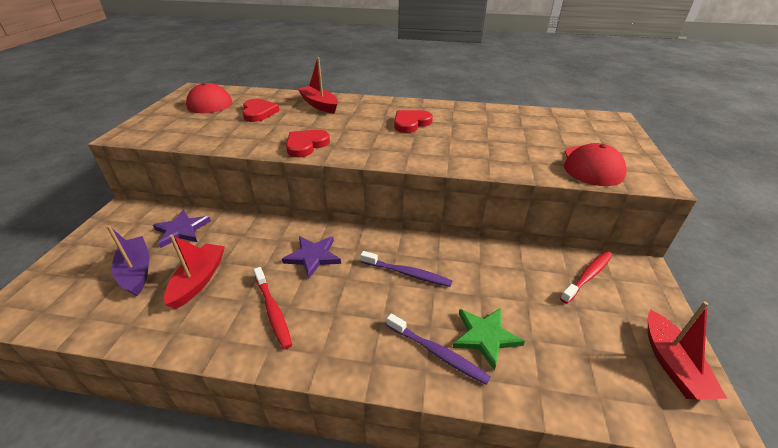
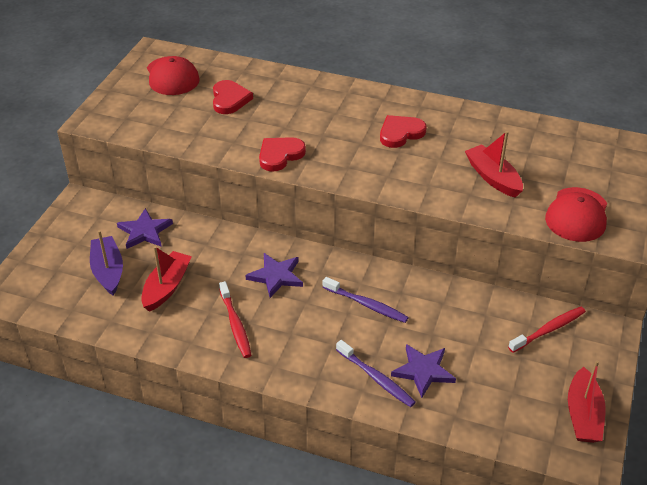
camera: 10 degrees right, 5 degrees up
(319, 105) = (299, 93): red boat -> red boat (493, 178)
(485, 337) = (423, 371): green star -> purple star

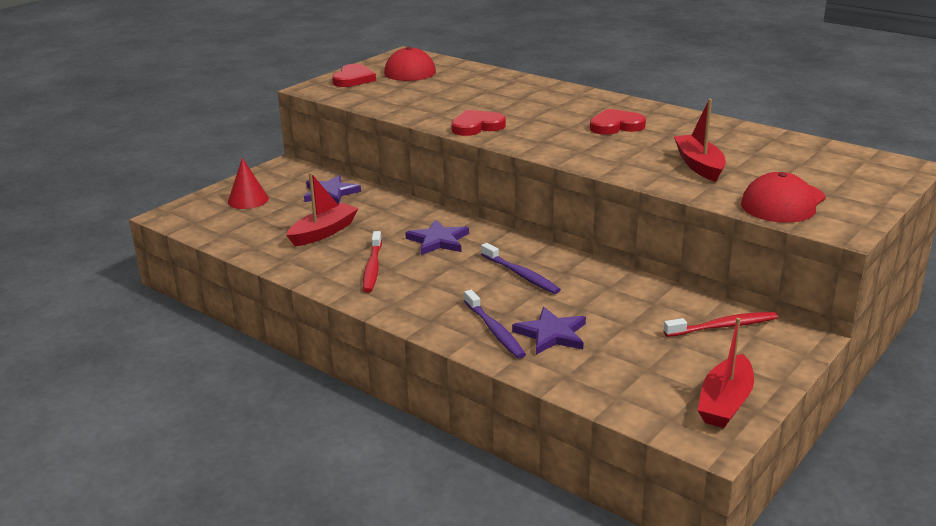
camera: 20 degrees right, 15 degrees down
(70, 257) = (248, 200): none -> red cone
(108, 271) = (276, 214): purple boat -> none
(230, 99) = (454, 88): red heart -> red heart (353, 79)

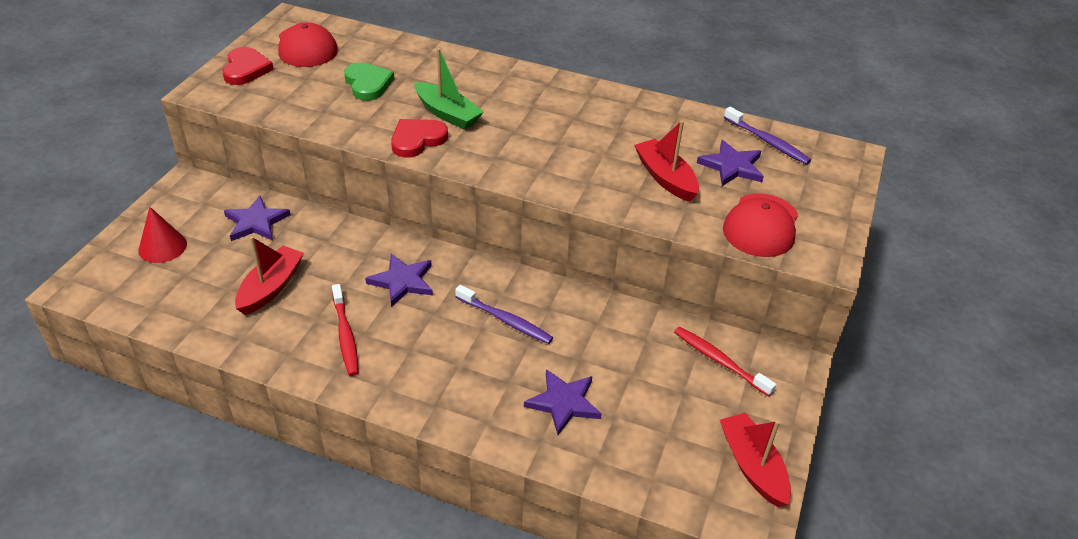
camera: 20 degrees left, 15 degrees up
(451, 93) = (368, 84): none -> green heart
(494, 331) = (506, 408): purple toothbrush -> purple toothbrush (767, 141)
(512, 114) = (447, 114): none -> green boat
(616, 126) = (562, 122): red heart -> none
(723, 326) = (719, 361): red toothbrush -> red toothbrush turned 105 degrees counterclockwise
(725, 403) = (752, 466): red boat -> red boat turned 150 degrees clockwise
(772, 164) = (732, 166): none -> purple star

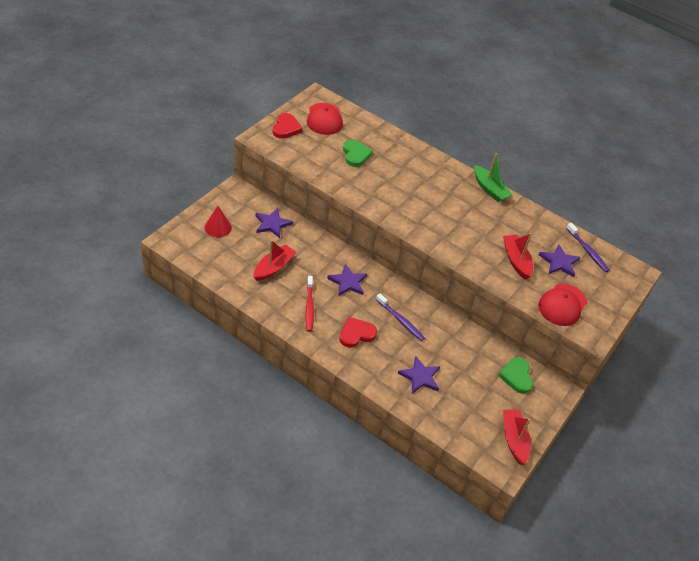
camera: 10 degrees right, 5 degrees up
(417, 140) = (376, 200): red heart -> red heart (356, 334)
(447, 114) = (398, 187): green boat -> green boat (489, 189)
(719, 361) = (516, 376): red toothbrush -> green heart

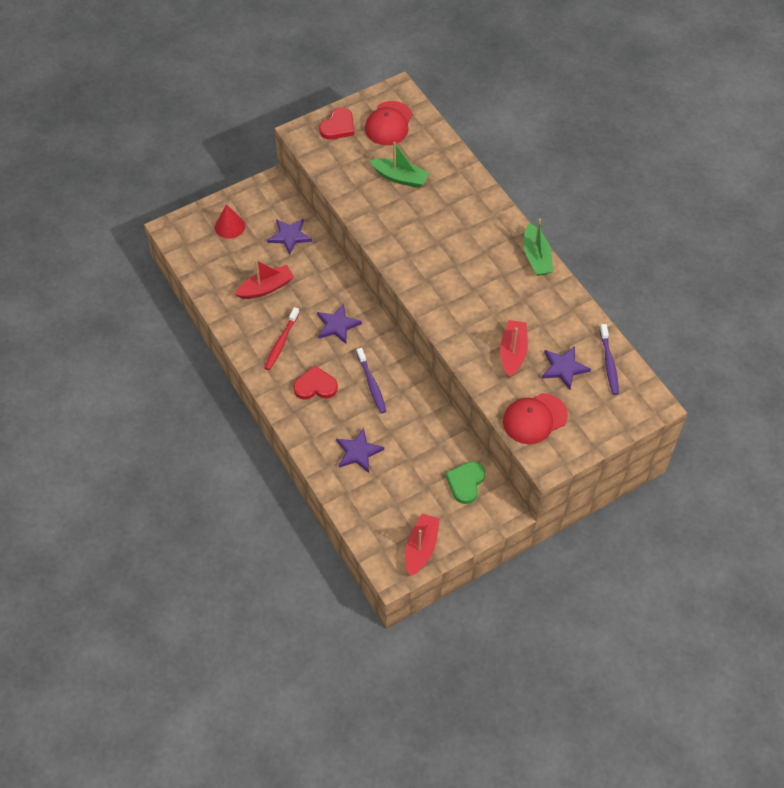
camera: 30 degrees right, 10 degrees up
(355, 155) = (400, 178): green heart -> green boat

